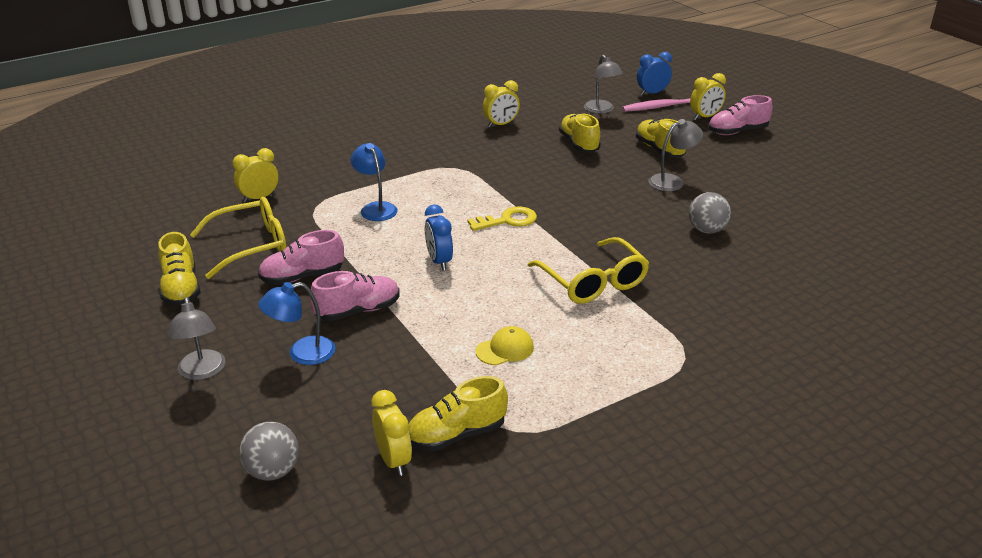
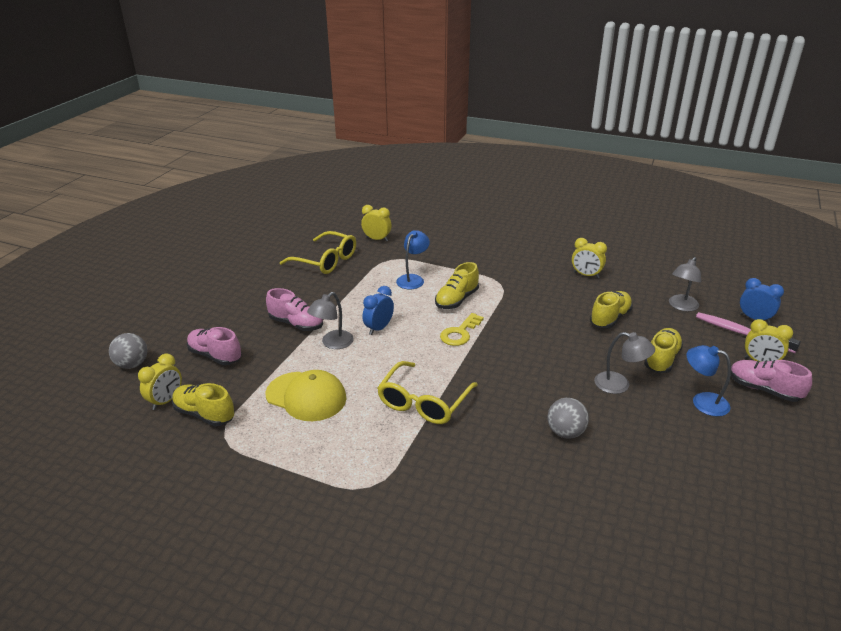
camera: 55 degrees right, 0 degrees up
(181, 289) = (264, 262): yellow shoe -> yellow shoe (457, 300)
(202, 372) = (198, 303): grey lamp -> grey lamp (332, 343)
(302, 277) = (312, 290): pink shoe -> pink shoe (215, 356)
(302, 353) = (239, 325): blue lamp -> blue lamp (702, 401)
(505, 349) = (306, 396): yellow cap -> yellow cap, size x1.83
(508, 220) = (460, 333): yellow key -> yellow key turned 90 degrees clockwise

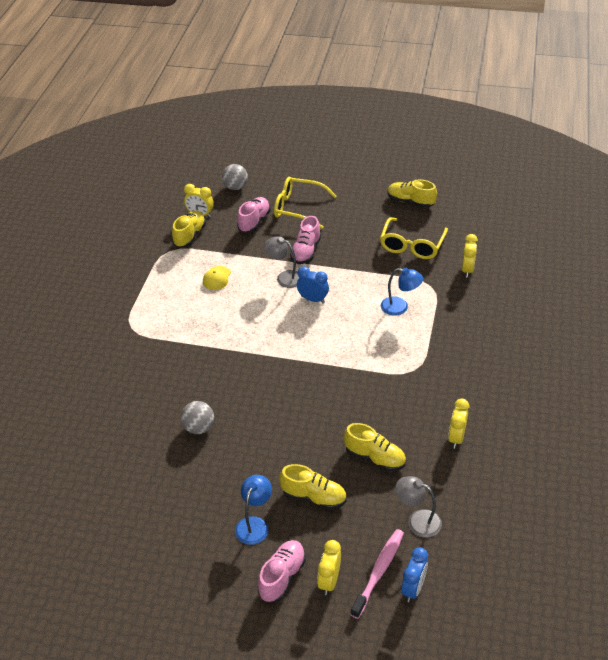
camera: 80 degrees right, 10 degrees up
(306, 396) = (216, 278): yellow cap -> yellow cap, size x0.55
(424, 402) = (221, 341): yellow glasses -> yellow glasses (298, 208)
(457, 300) = (373, 342): yellow shoe -> yellow shoe (410, 202)
(460, 333) = (319, 350): yellow key -> none
(619, 385) = (267, 463): grey lamp -> none

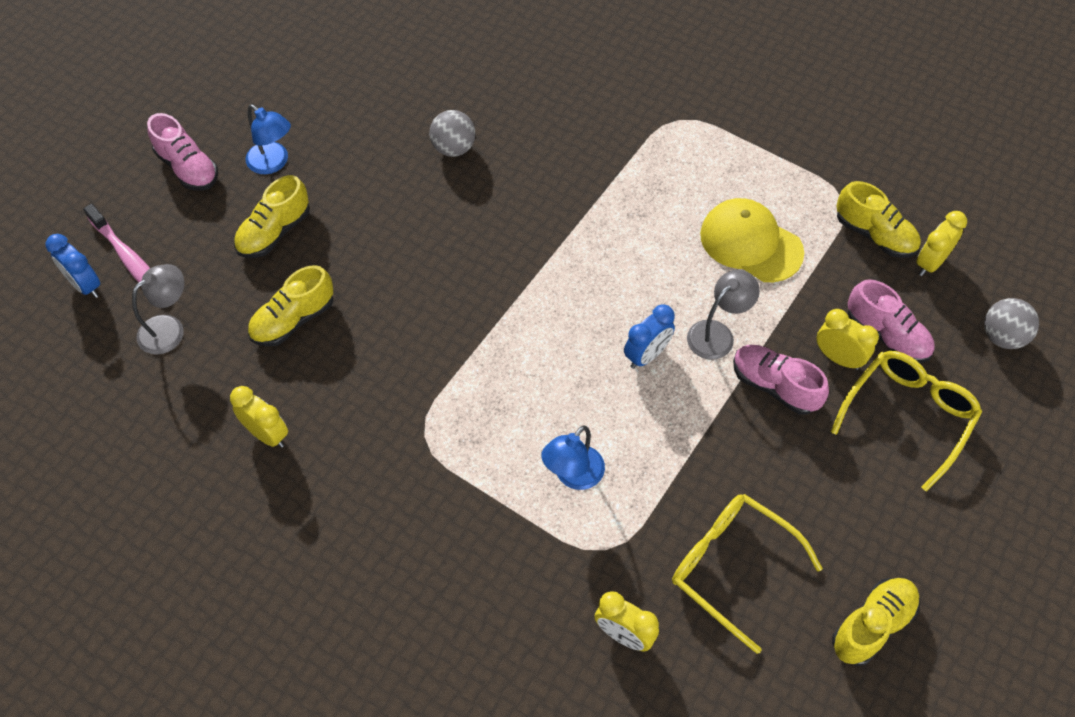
camera: 110 degrees right, 15 degrees up
(216, 278) = (750, 243): yellow cap -> yellow cap, size x1.83
(329, 581) = (152, 209): yellow clock -> yellow clock (838, 358)

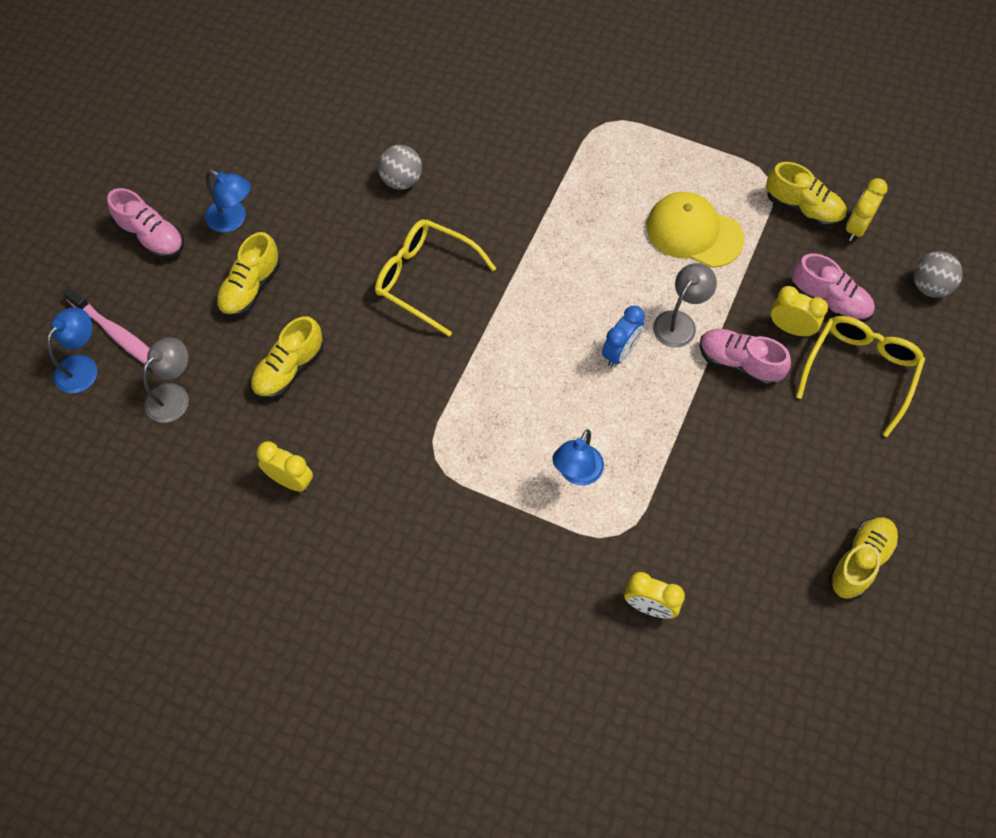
camera: 10 degrees left, 5 degrees up
(85, 285) = (82, 366): blue clock -> blue lamp
(732, 567) = (731, 532): yellow glasses -> yellow glasses (425, 279)

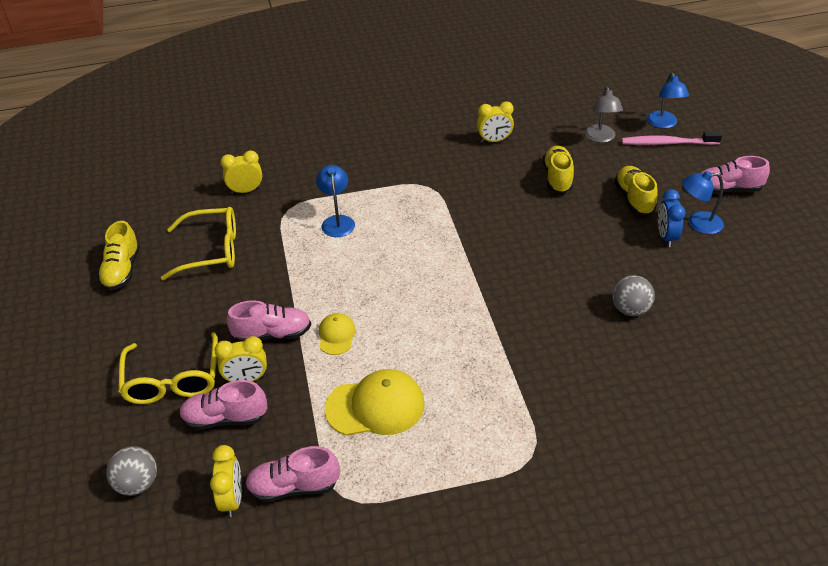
camera: 145 degrees right, 20 degrees down
(425, 279) = (537, 262): yellow glasses -> yellow glasses (211, 250)
(620, 352) = (364, 294): blue clock -> blue clock (666, 237)
(679, 322) = (336, 335): grey lamp -> yellow cap
(803, 208) = (293, 487): yellow shoe -> pink shoe

